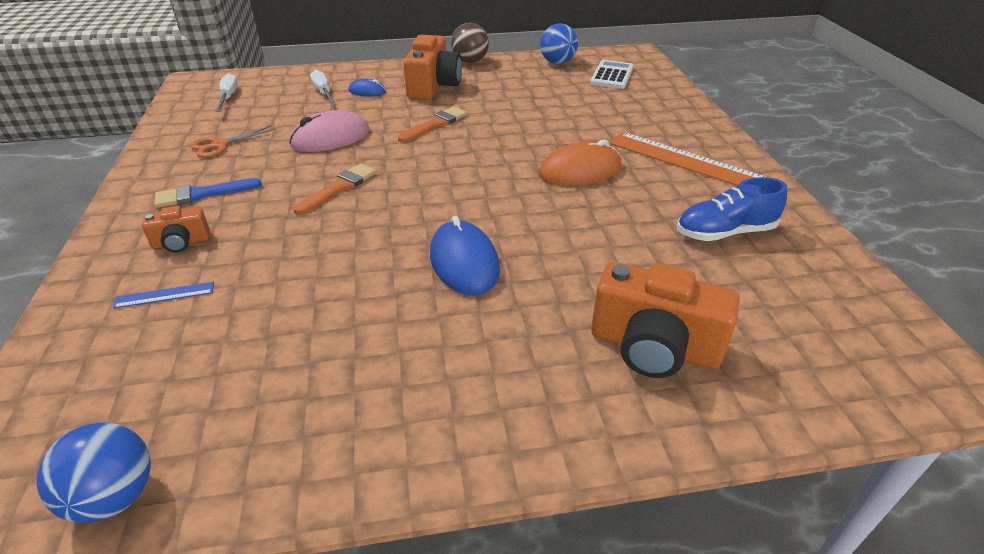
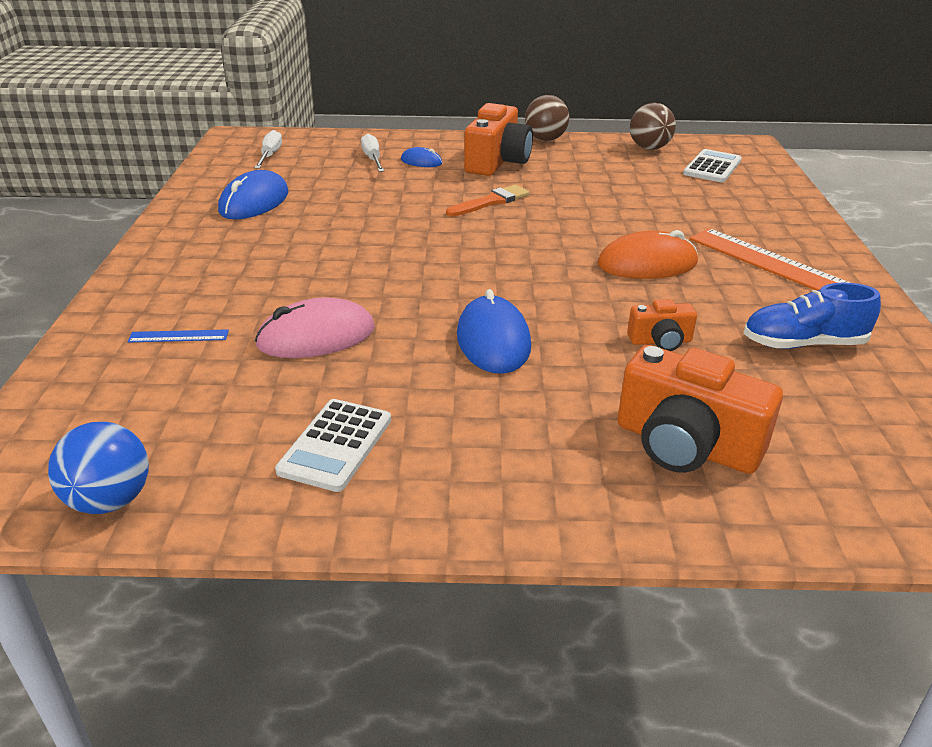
camera: 10 degrees right, 5 degrees down
(181, 242) = (201, 290): orange camera -> orange camera (660, 341)
(202, 194) = (229, 247): blue brush -> none
(220, 145) = (254, 202): orange scissors -> blue mouse
(330, 138) = (372, 205): pink mouse -> pink mouse (316, 336)
(337, 394) = (335, 445): none -> white calculator
(339, 188) = (372, 255): orange brush -> none
(557, 62) = (649, 148): blue ball -> brown ball

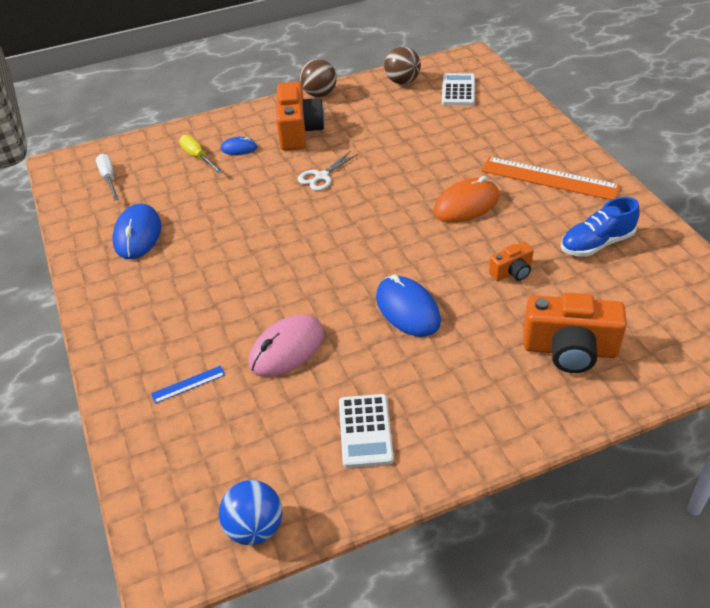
camera: 20 degrees left, 10 degrees up
(373, 159) = (198, 157): white screwdriver -> yellow screwdriver
(491, 201) = (321, 176): orange brush -> white scissors

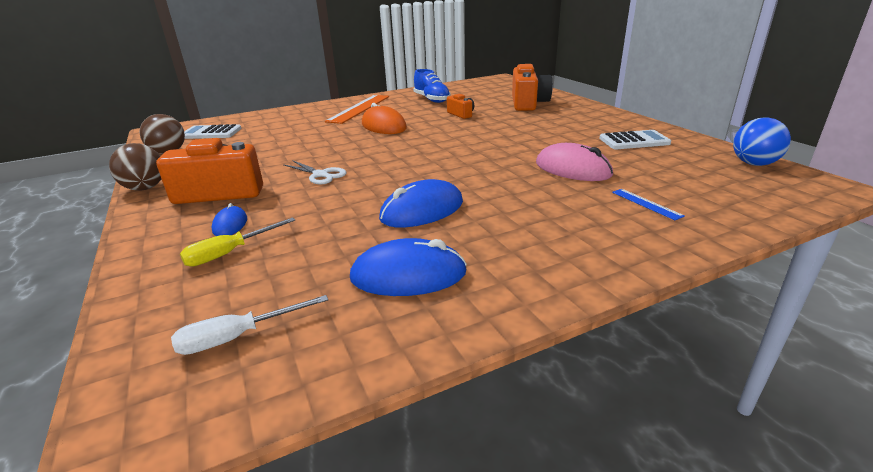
camera: 95 degrees left, 15 degrees down
(407, 309) = (508, 136): blue mouse -> blue mouse (422, 210)

